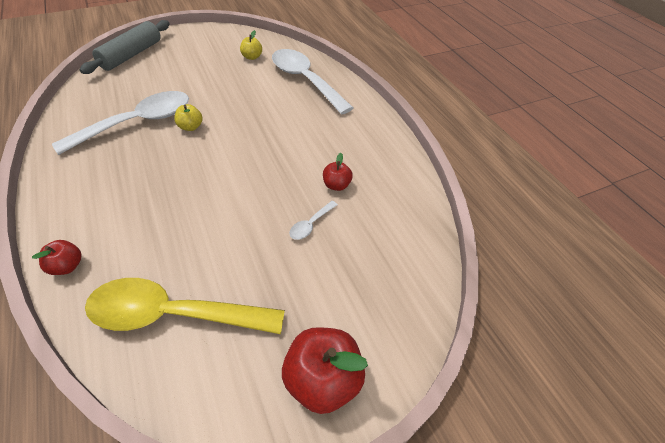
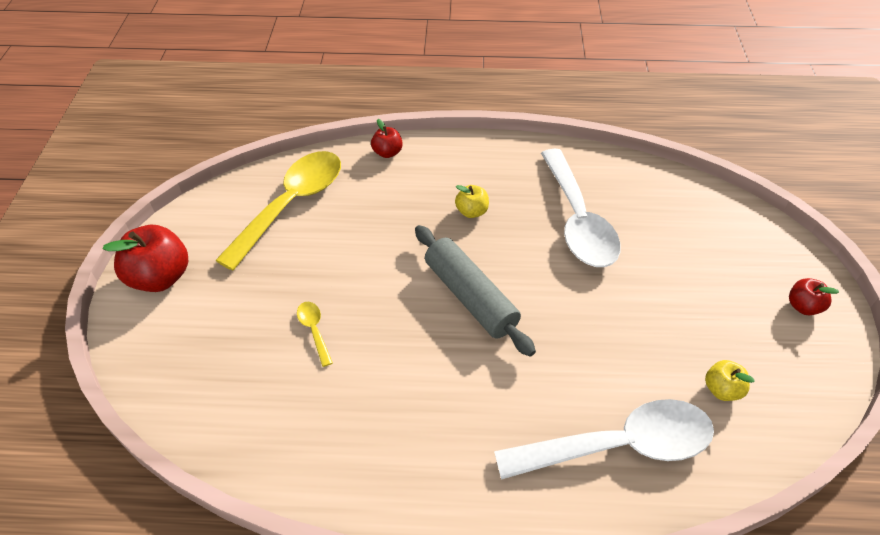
camera: 120 degrees right, 0 degrees up
(131, 55) = (759, 238): grey rolling pin -> grey rolling pin (470, 297)
(191, 127) = (548, 267): yellow apple -> yellow apple (472, 211)
(311, 225) = (314, 330): white spoon -> yellow spoon
(336, 185) = (355, 382): red apple -> red apple (803, 306)

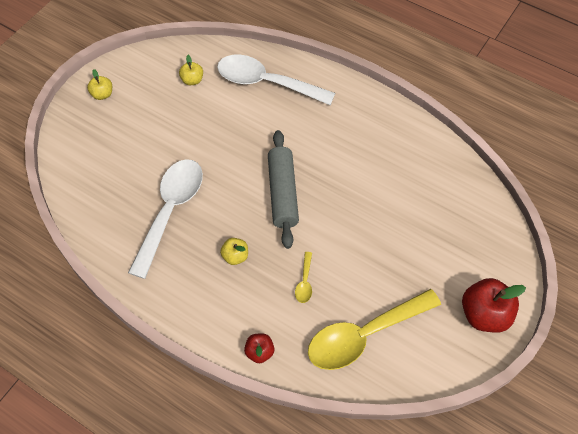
camera: 150 degrees left, 10 degrees up
(314, 330) = (392, 219): yellow spoon -> yellow spoon (304, 282)
(803, 306) = (102, 94): red apple -> yellow apple

